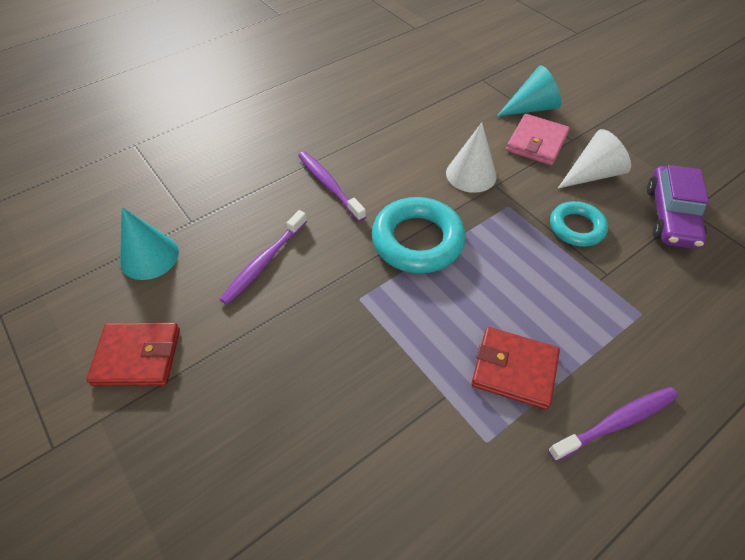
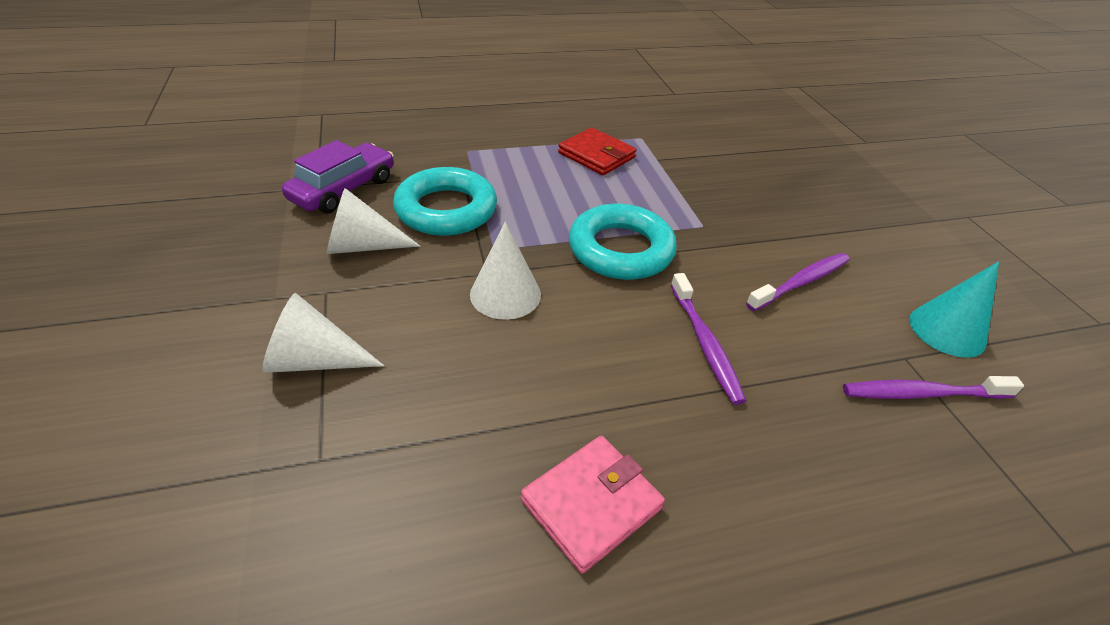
camera: 160 degrees left, 10 degrees down
(137, 356) = (920, 247): red wallet -> none
(531, 108) = (314, 360): turquoise cone -> white cone
(536, 142) = (376, 304): pink wallet -> pink wallet (591, 504)
(576, 227) = (446, 209): turquoise ring -> turquoise ring, size x1.62
(616, 422) = (550, 121): purple toothbrush -> purple toothbrush (922, 393)

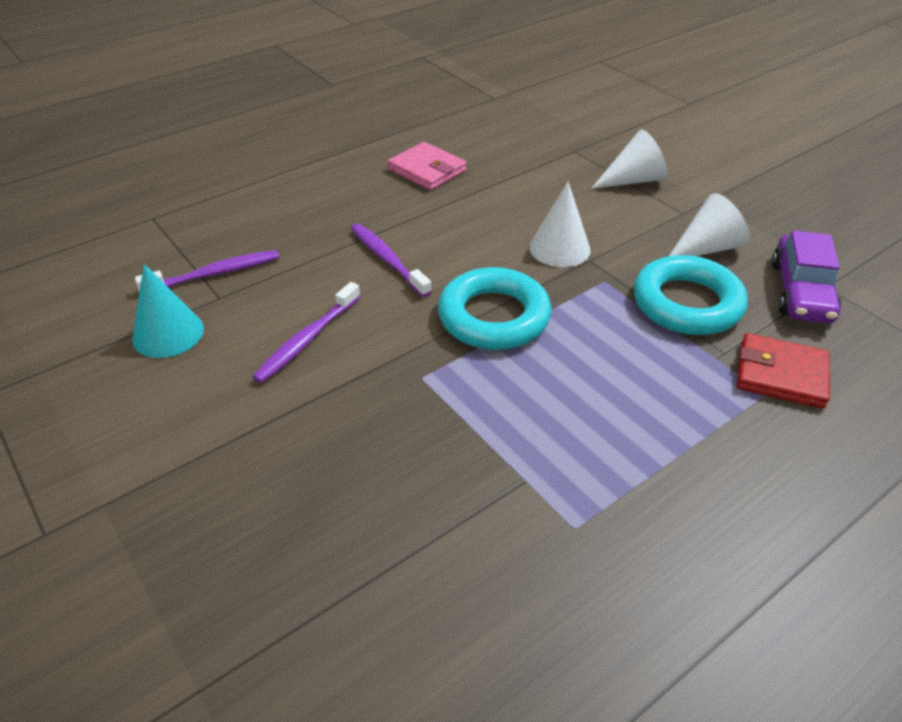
camera: 160 degrees right, 0 degrees up
(591, 504) = (427, 170): pink wallet -> pink wallet turned 75 degrees counterclockwise
(596, 155) = (609, 451): red wallet -> red wallet (780, 374)

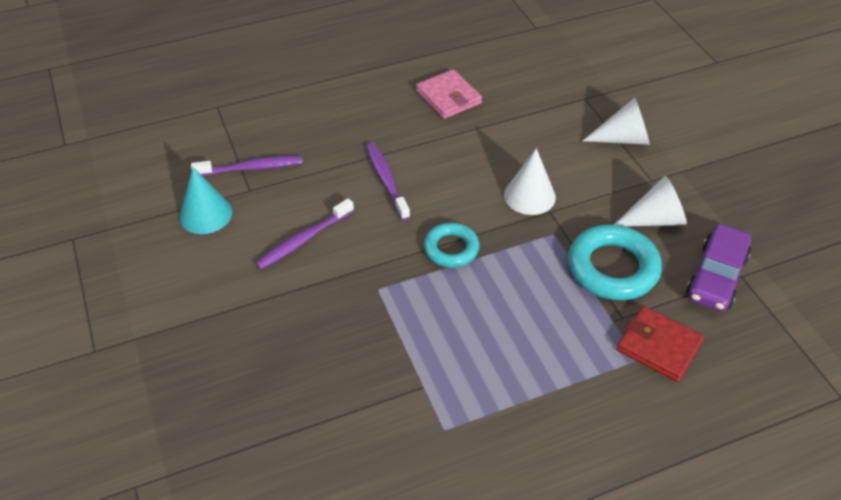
camera: 15 degrees right, 5 degrees up
(494, 317) = (451, 249): turquoise ring -> turquoise ring, size x0.62

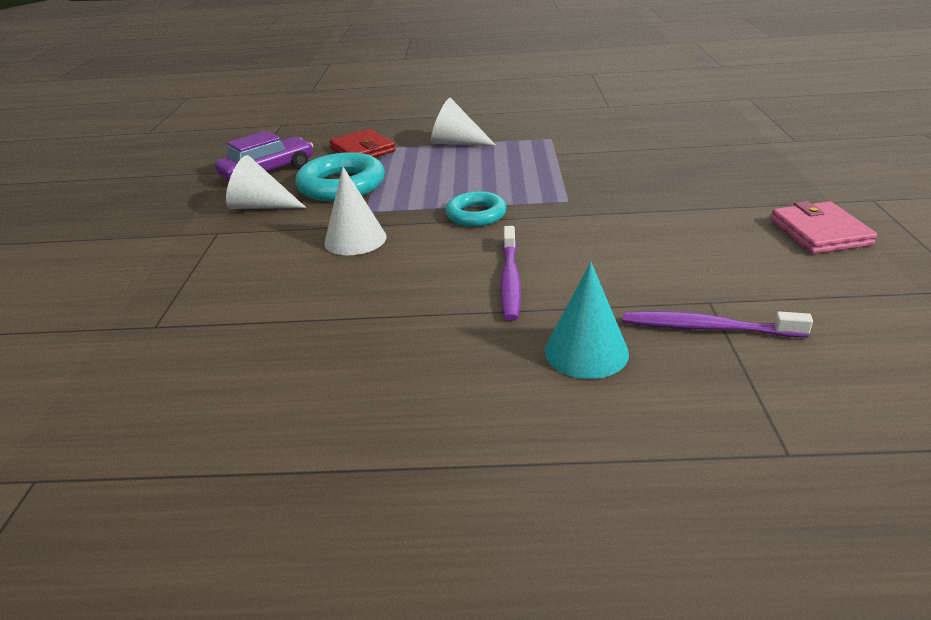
camera: 155 degrees left, 15 degrees down
(205, 214) = (773, 285): turquoise cone -> turquoise cone (586, 352)
(304, 240) = (638, 243): purple toothbrush -> none
(448, 97) = (339, 370): pink wallet -> pink wallet (819, 232)
(623, 139) = (185, 271): white cone -> white cone (456, 143)

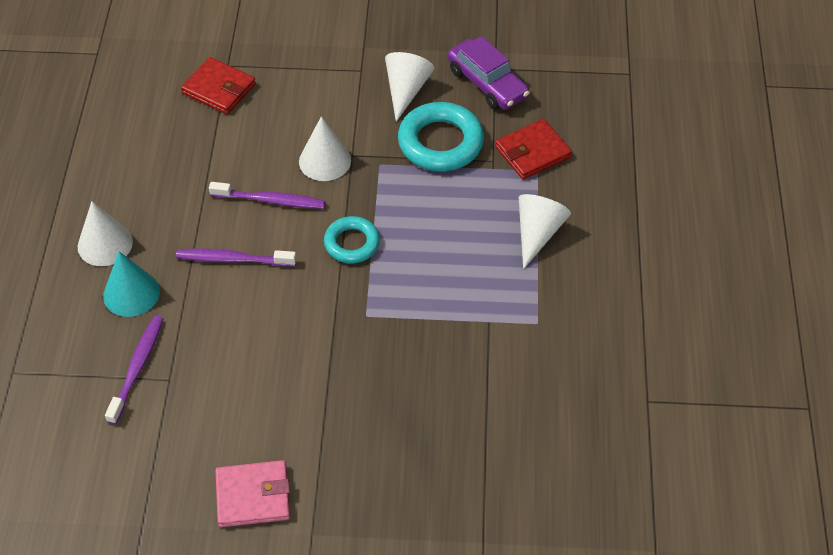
camera: 90 degrees right, 20 degrees up
(200, 327) = (219, 89): none -> red wallet
(414, 266) = (270, 200): none -> purple toothbrush
(499, 392) = (105, 244): none -> white cone

